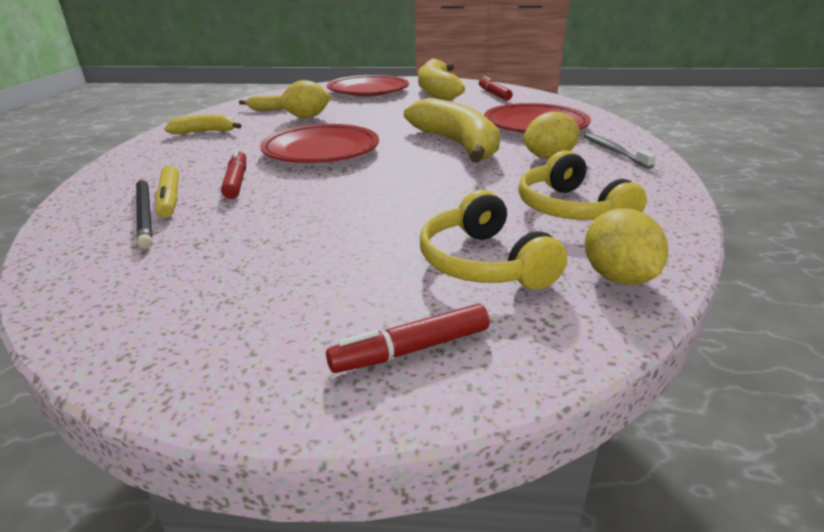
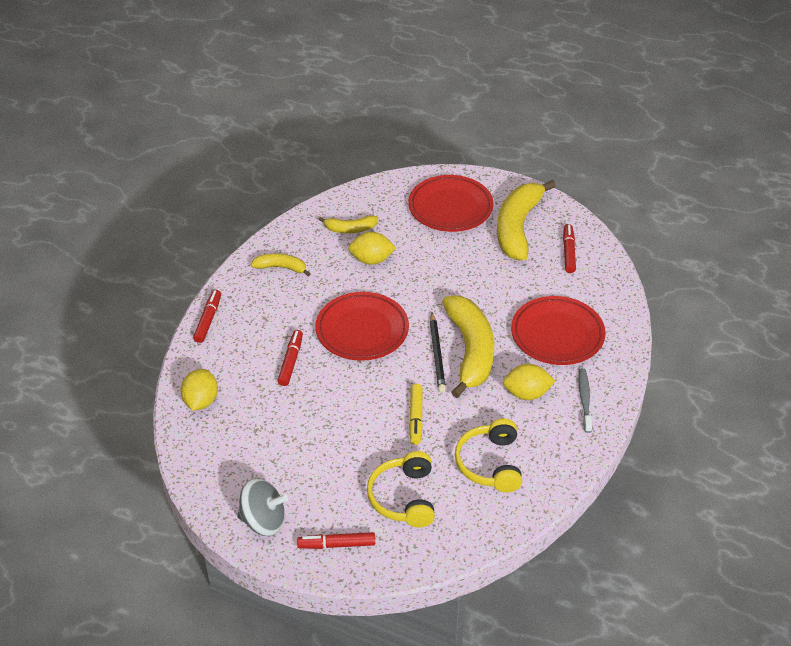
camera: 20 degrees right, 15 degrees up
(109, 171) = (208, 320): none -> red marker
(145, 214) = (229, 387): black pencil -> black pencil (437, 354)
(170, 199) = (245, 373): yellow marker -> yellow marker (415, 418)
(239, 350) = (263, 521): none -> grey spinning top
(617, 277) = (466, 531): yellow lemon -> yellow lemon (201, 401)

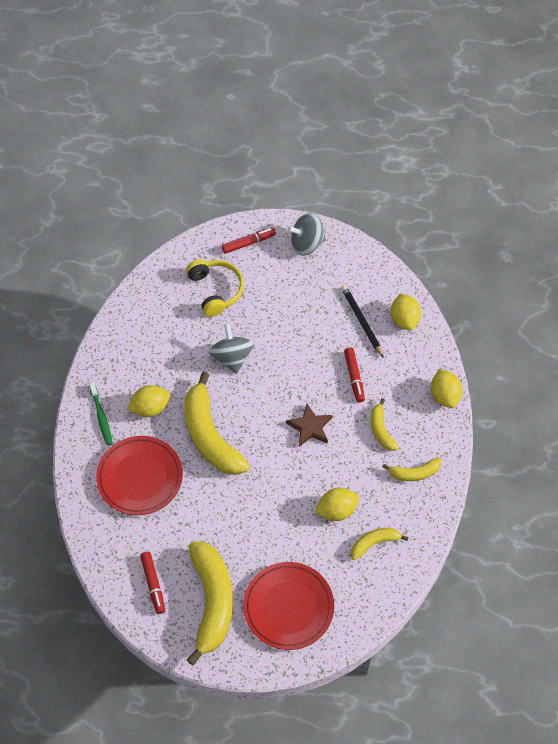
camera: 160 degrees right, 15 degrees up
(208, 320) = (444, 395): red marker -> yellow lemon
(291, 309) = (381, 430): none -> yellow banana
(362, 330) = (310, 427): red plate -> brown star
(415, 418) = (232, 357): yellow marker -> grey spinning top
(437, 354) = (237, 423): black pencil -> black pencil (362, 321)
(490, 464) = (161, 336): yellow headphones -> none
(584, 399) = (101, 417): grey toothbrush -> green toothbrush

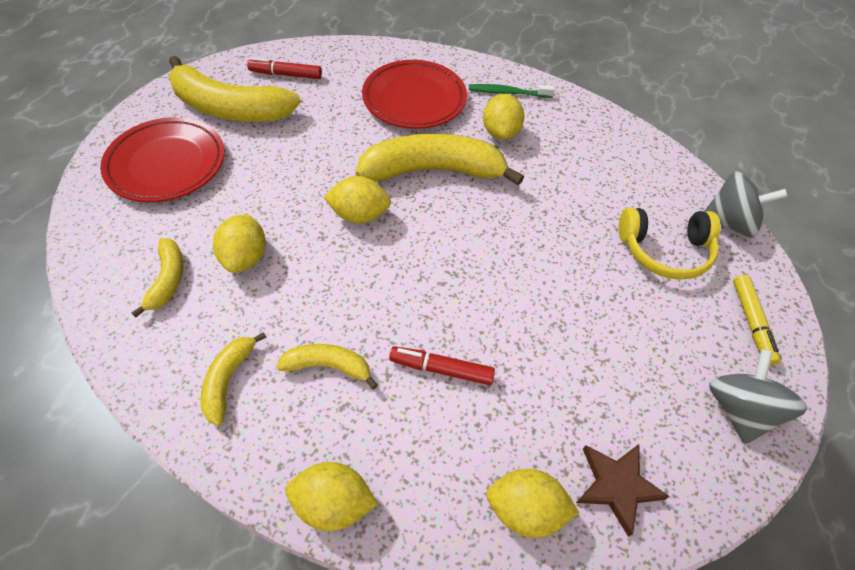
camera: 110 degrees right, 5 degrees down
(232, 357) = (541, 230): grey spinning top -> grey spinning top (729, 222)
(248, 243) = (751, 322): red marker -> yellow marker
(271, 463) = (359, 215): none -> yellow lemon
(310, 427) = (386, 276): brown star -> brown star (617, 486)
(362, 321) = (545, 429): black pencil -> none

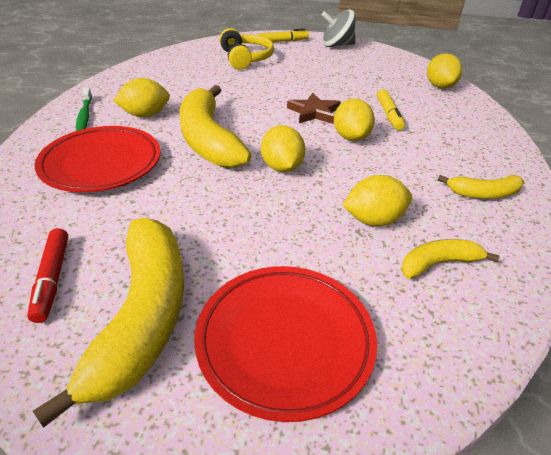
camera: 105 degrees left, 15 degrees down
(328, 366) = (428, 153): yellow banana -> none
(333, 503) = (502, 135): yellow lemon -> yellow lemon (351, 137)
(441, 369) = (389, 115): red marker -> yellow marker
(617, 486) = (403, 68): brown star -> brown star (314, 112)
(729, 222) = (211, 43): grey spinning top -> none

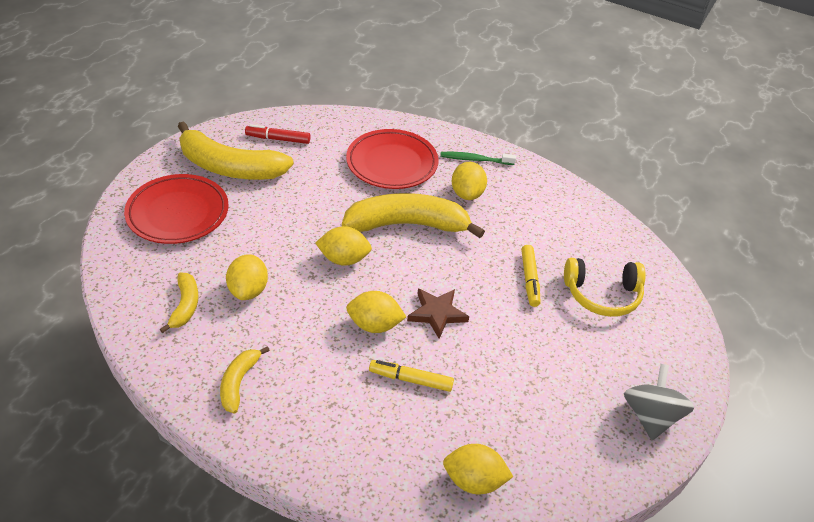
camera: 105 degrees right, 5 degrees up
(283, 41) = (669, 352): yellow marker -> yellow marker (529, 279)

